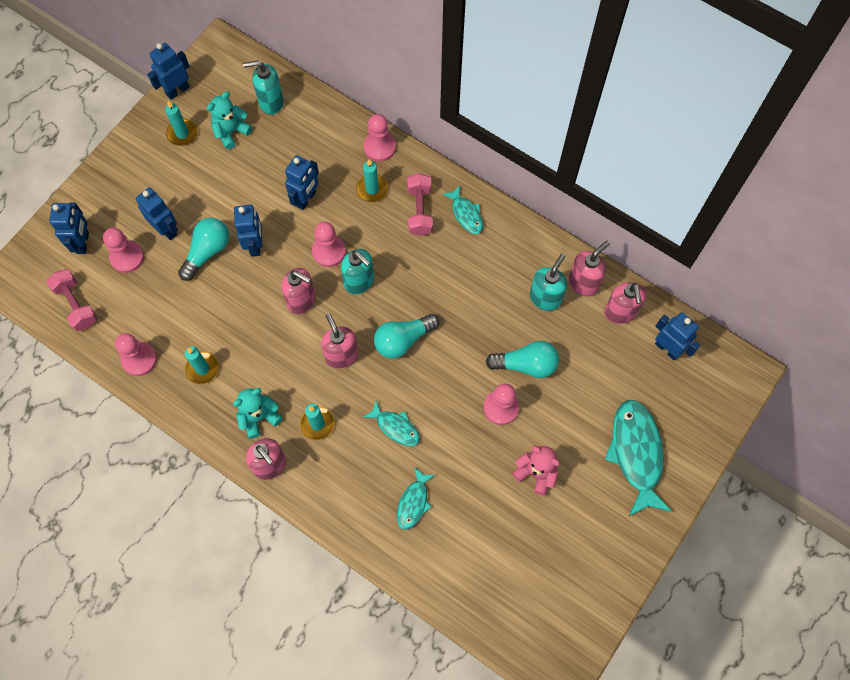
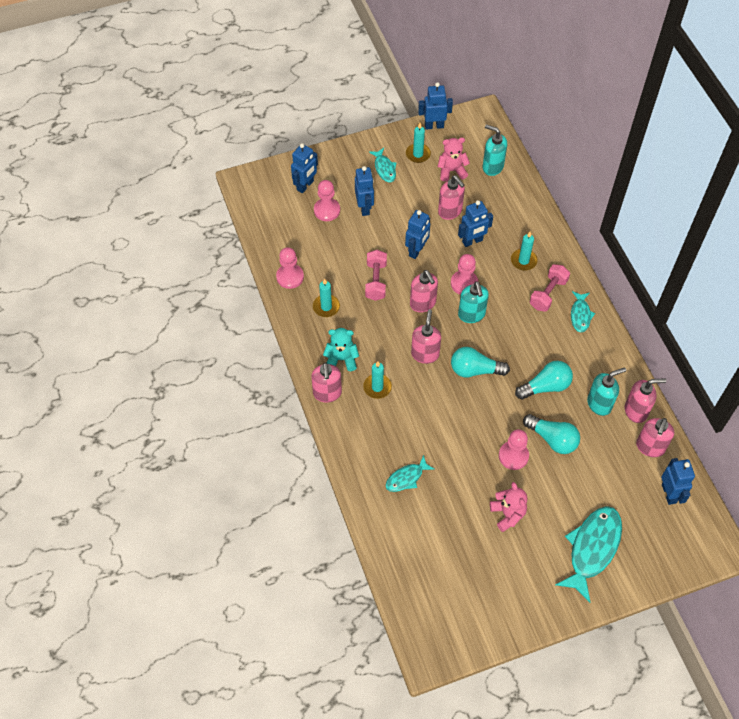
camera: 35 degrees right, 10 degrees down
(76, 305) = (274, 221): pink dumbbell -> pink dumbbell (376, 281)
(207, 252) = (381, 237): turquoise light bulb -> turquoise light bulb (545, 386)
(231, 132) = (451, 171): turquoise teddy bear -> pink teddy bear
(260, 179) = (450, 211): none -> pink soap dispenser
(379, 147) = (549, 237): pink pawn -> none
(395, 427) = (429, 422): turquoise fish -> turquoise fish (384, 168)

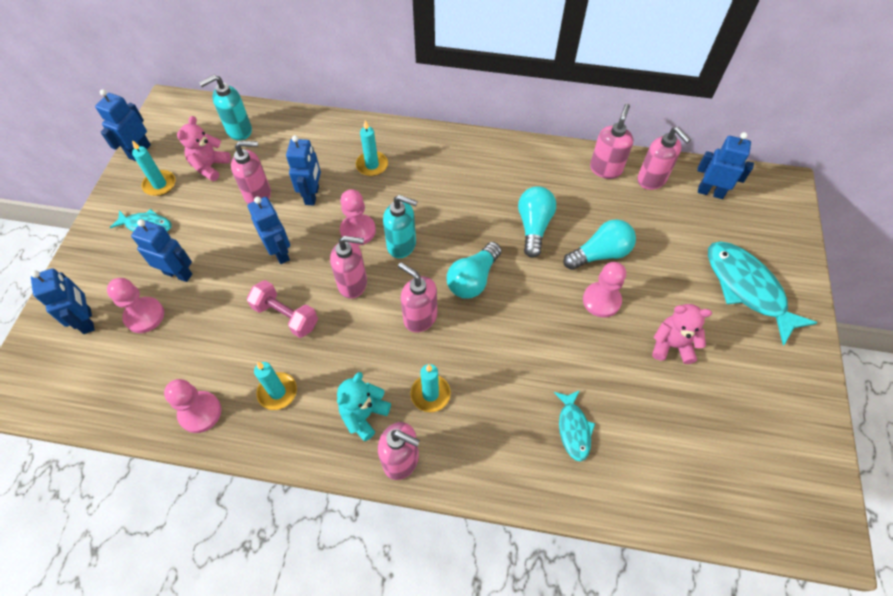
camera: 60 degrees left, 0 degrees up
(548, 294) = (426, 166): pink dumbbell -> none
(580, 315) = (469, 154): turquoise fish -> none
(599, 404) = (581, 193): turquoise soap dispenser -> none

